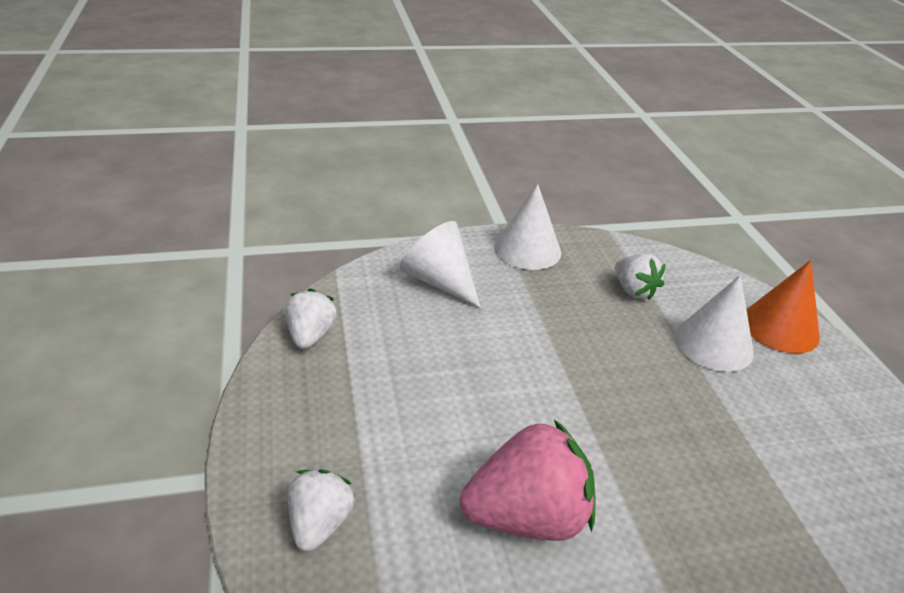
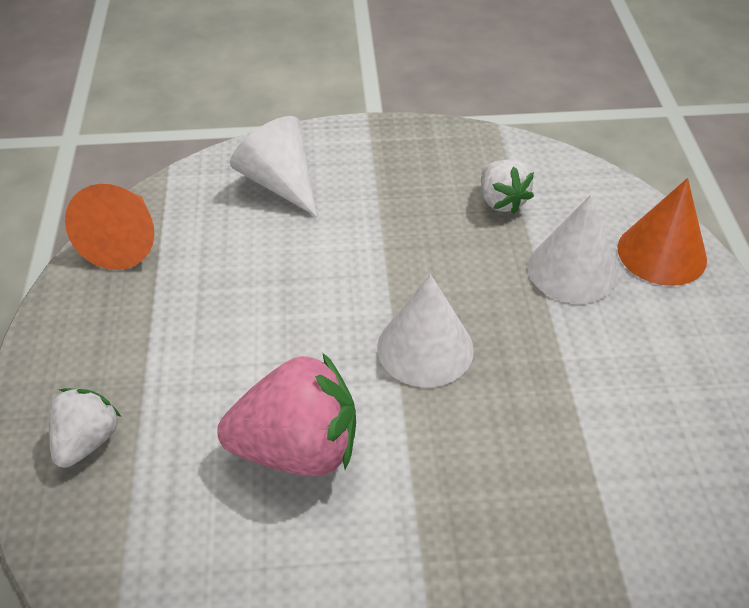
camera: 10 degrees right, 10 degrees up
(310, 336) = (124, 242): white strawberry -> orange cone
(527, 249) = (392, 146): white cone -> white cone (425, 348)

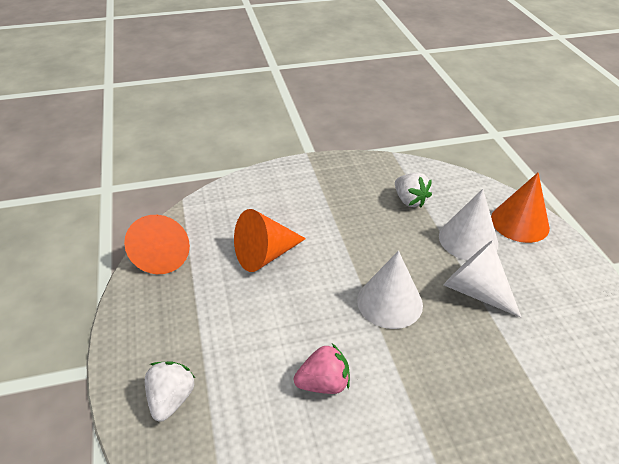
camera: 10 degrees left, 5 degrees down
(264, 259) = (265, 255): none -> orange cone
(279, 182) = (261, 203): white cone -> white cone (475, 290)
(297, 449) = (323, 383): pink strawberry -> pink strawberry, size x0.58

